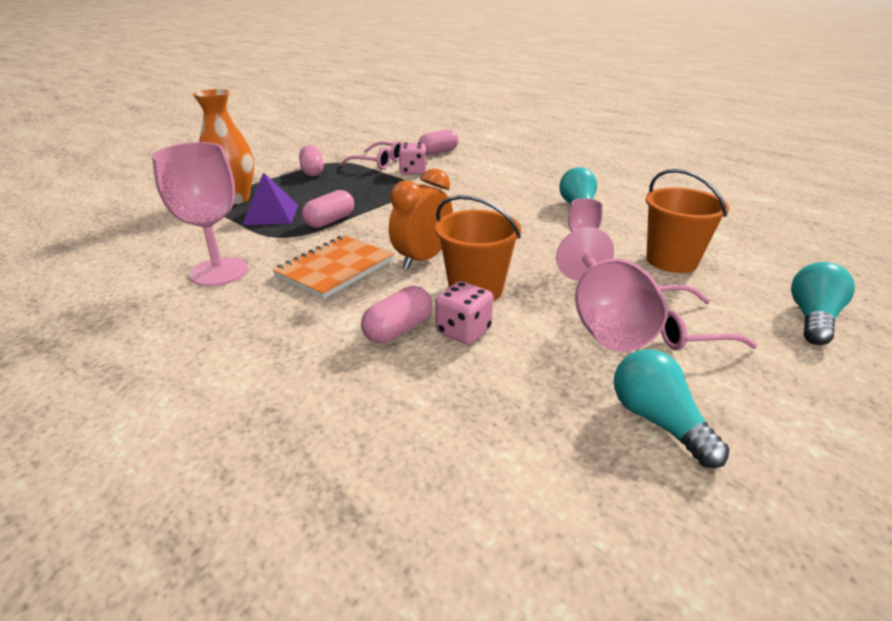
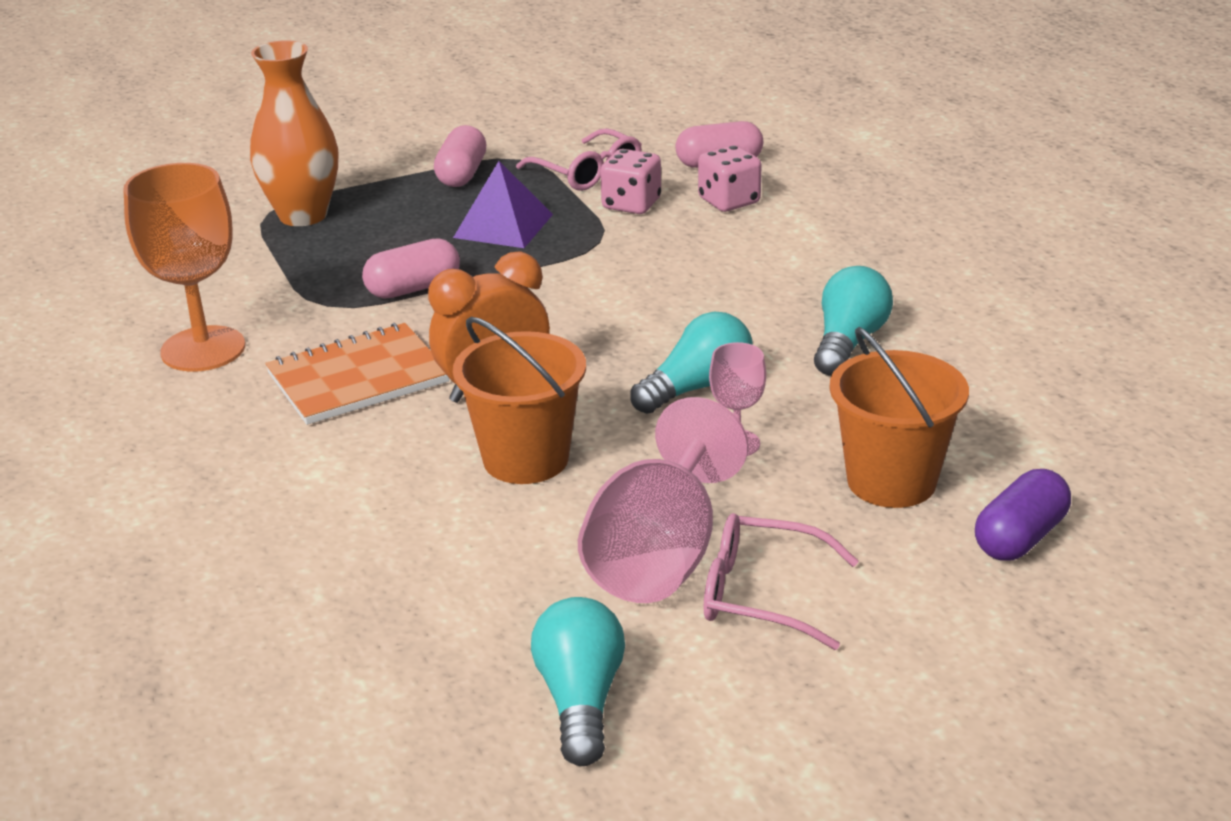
camera: 25 degrees right, 0 degrees up
(219, 272) = (203, 349): pink goblet -> orange goblet
(271, 214) = (336, 257): purple pyramid -> purple pyramid (503, 225)
(398, 329) = (368, 494): pink capsule -> none
(463, 331) = (450, 518): pink dice -> pink dice (729, 201)
(760, 272) = (1020, 538): none -> purple capsule
(812, 318) = (999, 632): turquoise light bulb -> turquoise light bulb (697, 387)

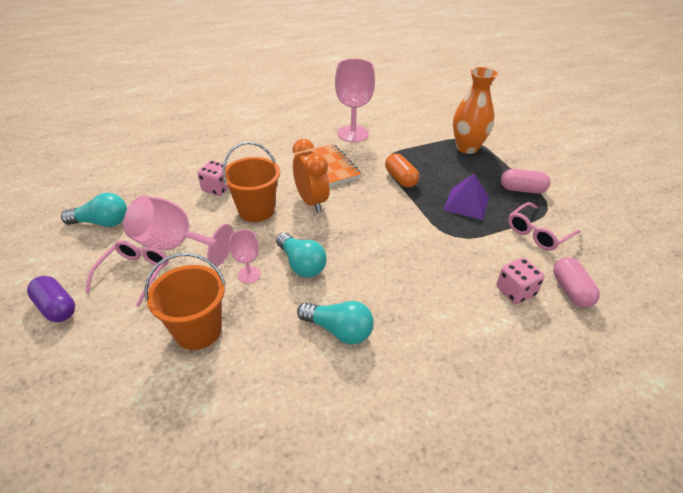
camera: 90 degrees right, 10 degrees up
(203, 349) = (353, 134): orange goblet -> pink goblet
(413, 288) = (400, 179): pink capsule -> orange capsule
(631, 204) = (501, 249): pink dice -> pink dice (217, 188)
(1020, 538) = (128, 379): purple capsule -> purple capsule (56, 307)

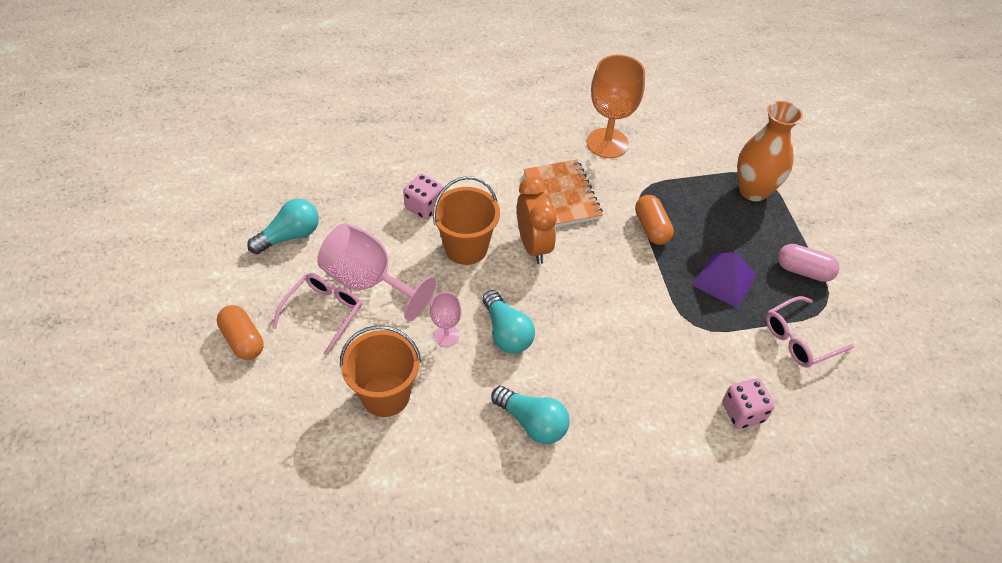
camera: 10 degrees right, 10 degrees up
(56, 307) = (243, 340): purple capsule -> orange capsule
(102, 222) = (290, 236): turquoise light bulb -> turquoise light bulb turned 45 degrees counterclockwise
(353, 134) = (607, 143): pink goblet -> orange goblet
(571, 291) = (809, 423): pink capsule -> none

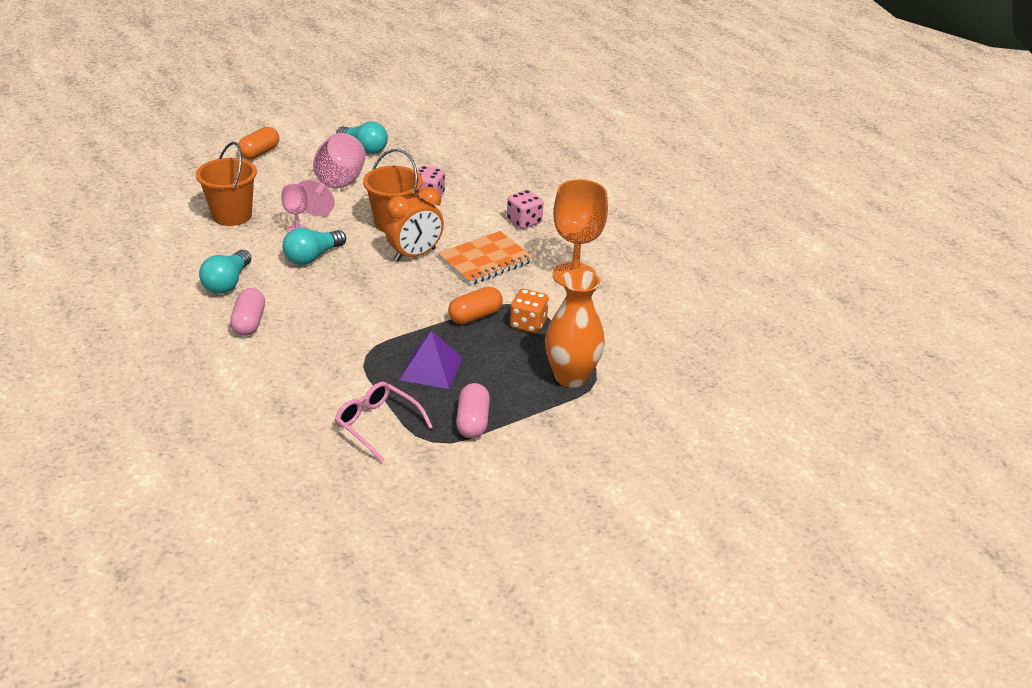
camera: 70 degrees right, 15 degrees down
(323, 313) = (297, 176): pink glasses -> none
(615, 414) = (249, 322): none -> pink capsule
(672, 195) = (528, 324): none -> orange dice
(743, 412) = (274, 394): pink dice -> pink dice (524, 221)

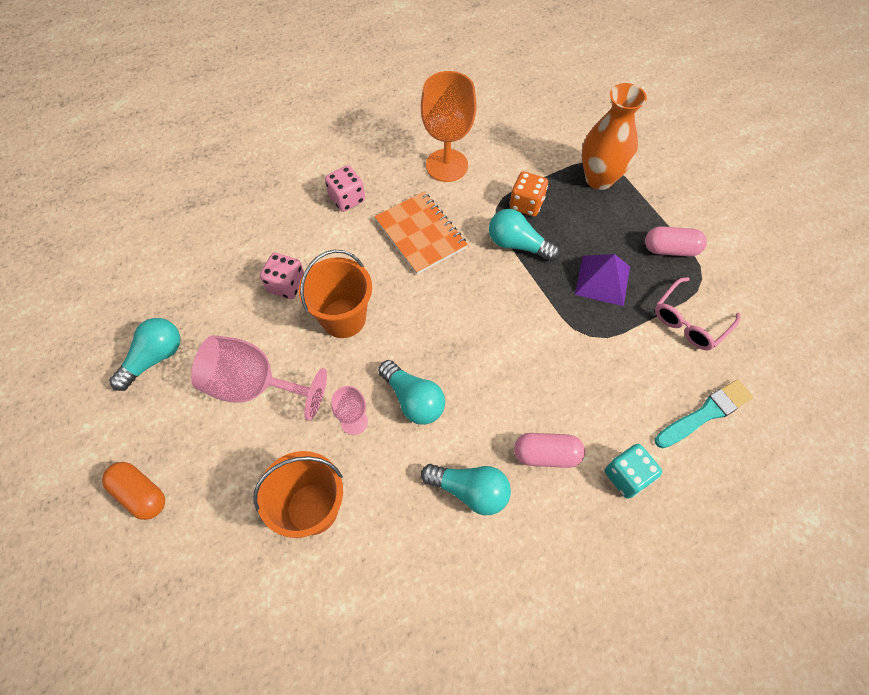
camera: 85 degrees left, 25 degrees up
(219, 366) = (627, 476): none -> turquoise dice
(270, 422) = (704, 414): none -> turquoise brush
(415, 255) = (410, 296): orange clock -> none
(475, 316) = (517, 244): orange capsule -> turquoise light bulb

